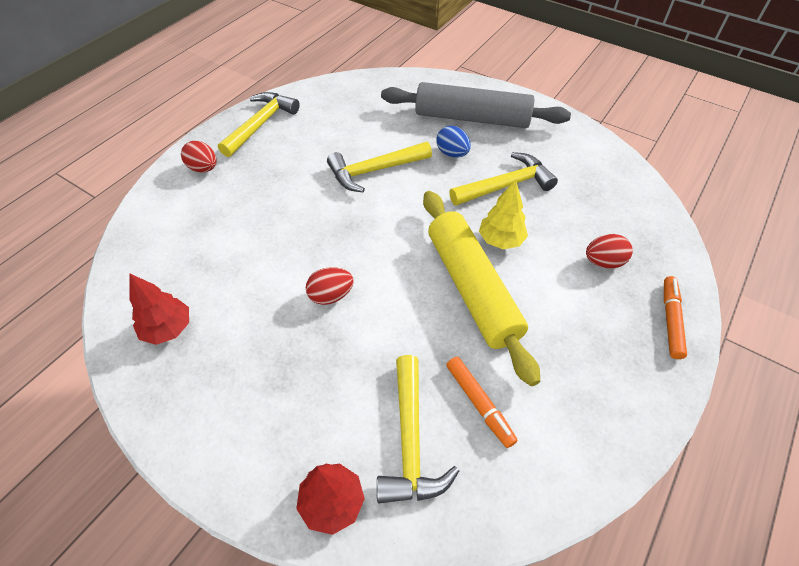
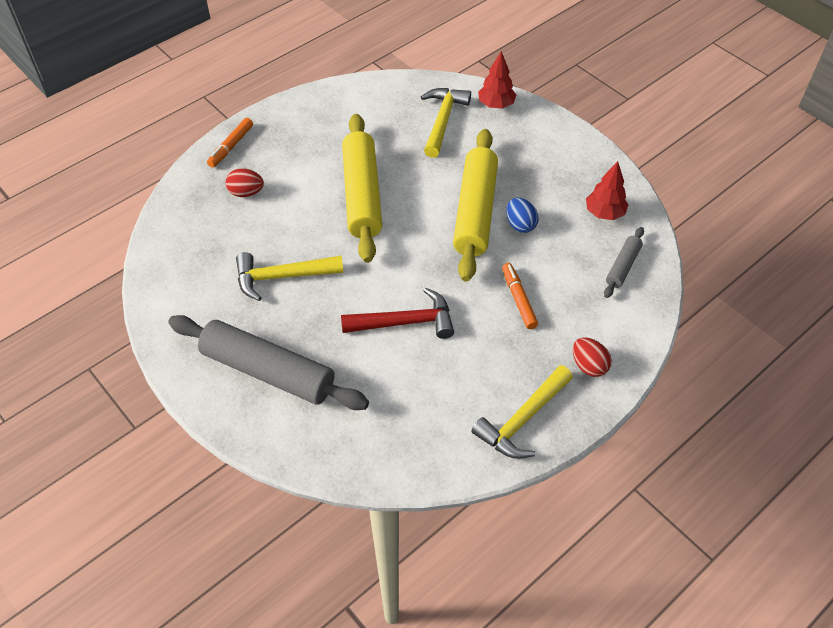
camera: 165 degrees left, 0 degrees up
(156, 264) = (622, 266): none -> grey rolling pin
(331, 295) = (475, 212): red egg -> yellow rolling pin
(375, 170) = (405, 322): yellow hammer -> red hammer
(452, 153) = (315, 326): blue egg -> blue egg (520, 225)
(479, 403) = (392, 129): orange marker -> orange marker (518, 299)
(500, 240) = (318, 226): yellow tree -> none

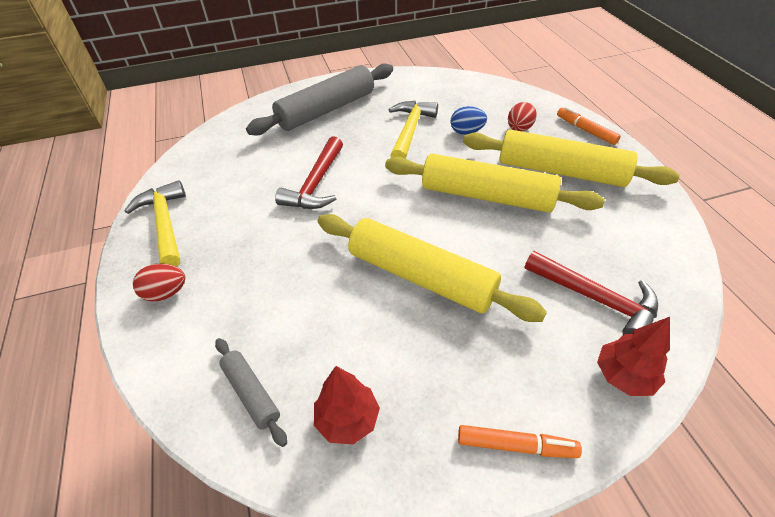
camera: 115 degrees right, 5 degrees down
(305, 155) = (560, 171): none -> yellow rolling pin
(442, 121) = (595, 299): yellow hammer -> red hammer
(518, 299) = (282, 269): orange marker -> orange marker (515, 445)
(520, 225) = (379, 311): blue egg -> blue egg (466, 132)

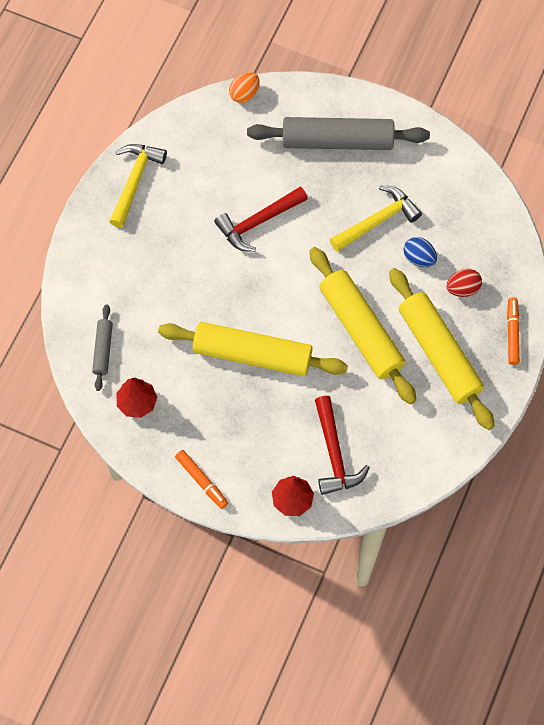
camera: 40 degrees right, 20 degrees up
(166, 293) = (101, 244): red egg -> none
(223, 124) = (244, 94): none -> orange egg
(421, 276) = (252, 354): yellow rolling pin -> yellow rolling pin turned 60 degrees counterclockwise

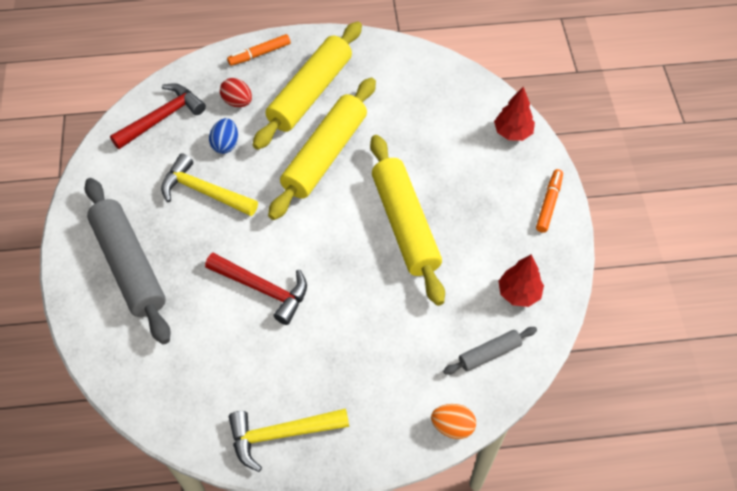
camera: 120 degrees left, 10 degrees down
(244, 94) = (111, 381): orange egg -> orange egg (452, 426)
(334, 453) = (451, 123): red hammer -> red hammer (162, 118)

